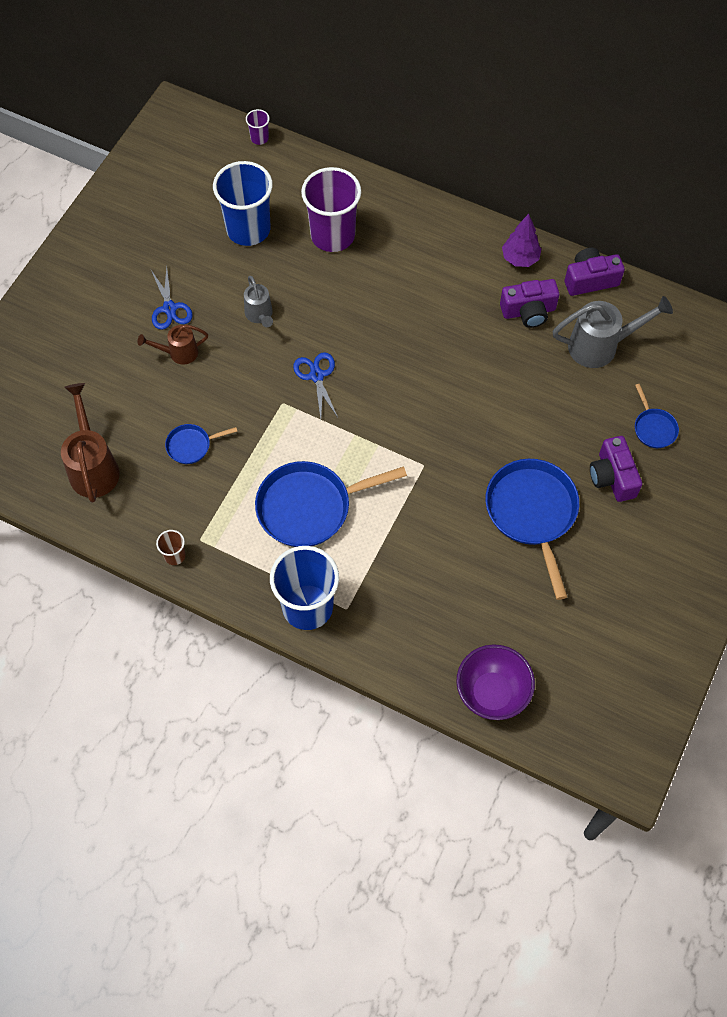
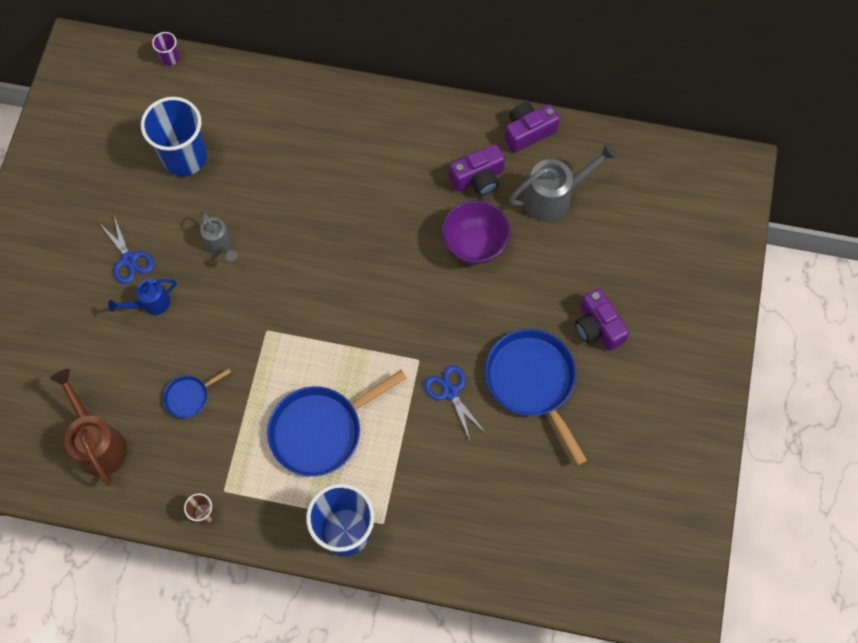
camera: 15 degrees left, 5 degrees up
(179, 353) = (151, 304): brown watering can -> blue watering can
(316, 376) = (292, 294): blue scissors -> blue scissors (450, 392)
(332, 235) = (269, 144): purple cup -> none
(492, 693) = (540, 570): purple bowl -> purple bowl (475, 245)
(520, 259) = (456, 126): purple tree -> none
(653, 428) = (624, 268): blue pan -> none

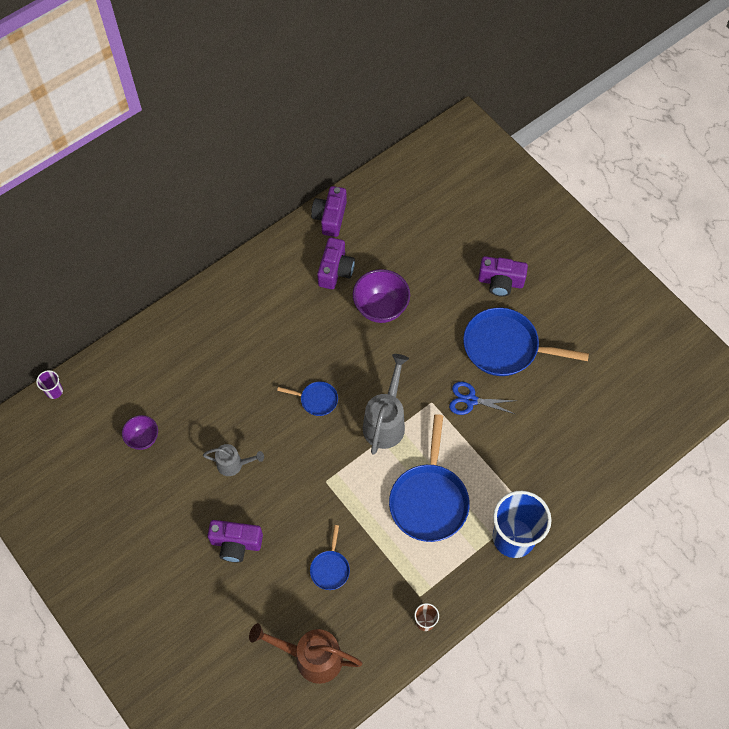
camera: 50 degrees left, 5 degrees down
(129, 259) = (187, 534): blue scissors -> none
(151, 304) = (236, 544): blue watering can -> purple camera
(185, 157) = (143, 438): blue cup -> purple bowl
(337, 263) = (316, 400): none -> blue pan
(554, 197) = (390, 238): grey watering can -> grey watering can (385, 422)

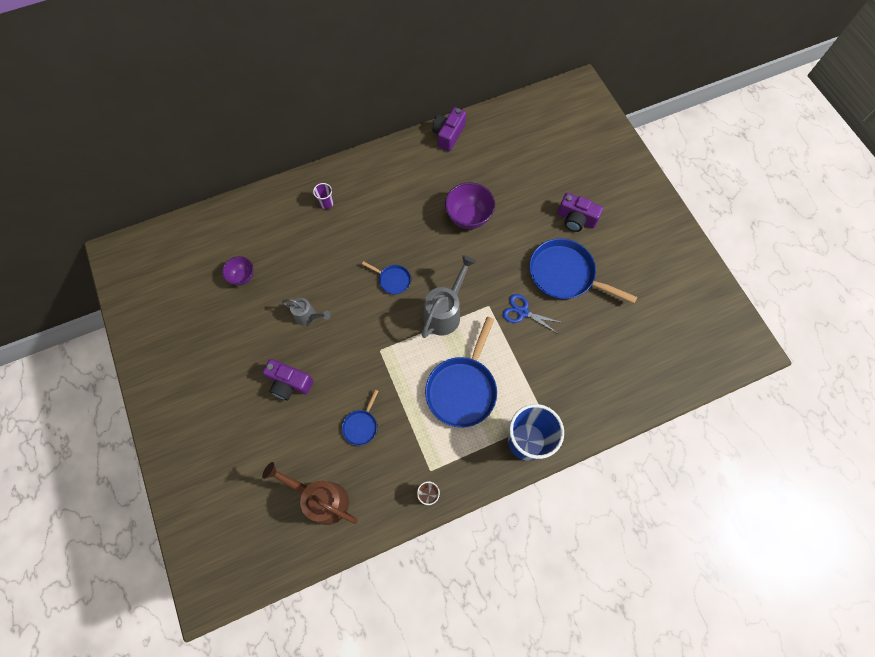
camera: 15 degrees right, 5 degrees up
(54, 391) = (186, 221): purple cup -> purple cup (326, 203)
(335, 270) = (440, 178): purple camera -> none

